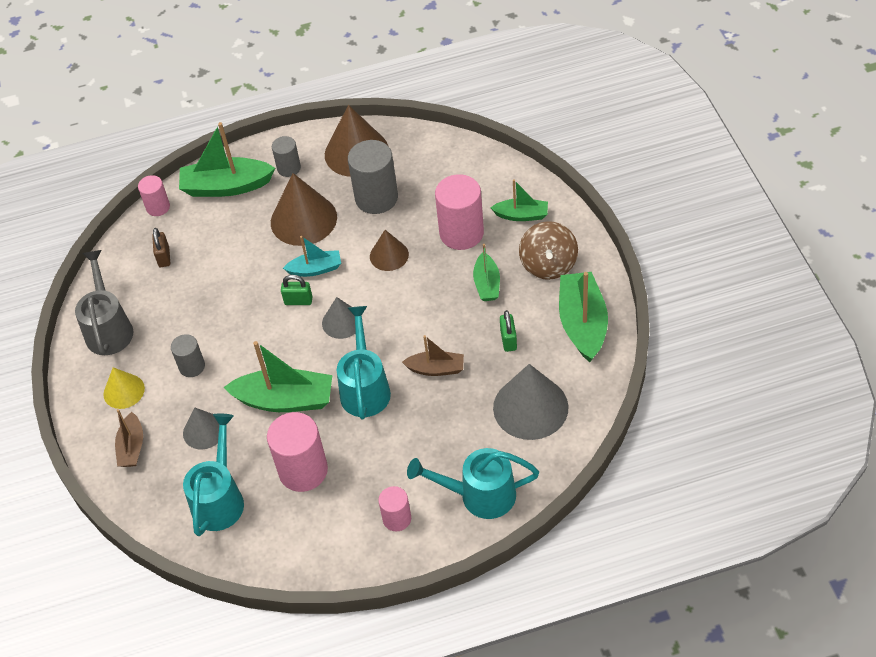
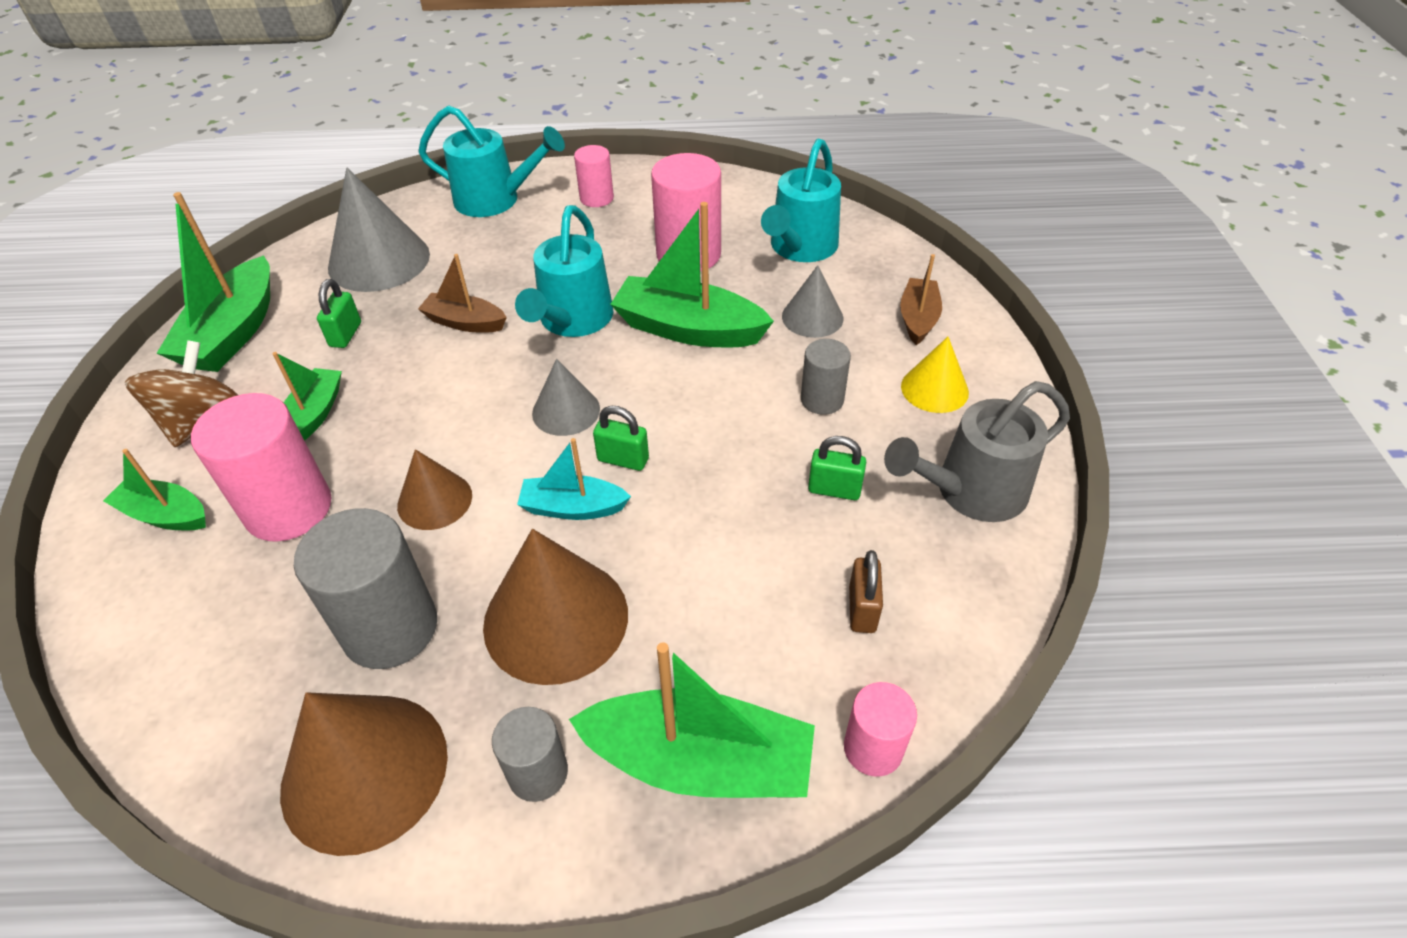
camera: 170 degrees left, 5 degrees down
(108, 328) = (970, 492): grey watering can -> grey watering can turned 60 degrees clockwise
(181, 312) = (834, 489): none -> green padlock

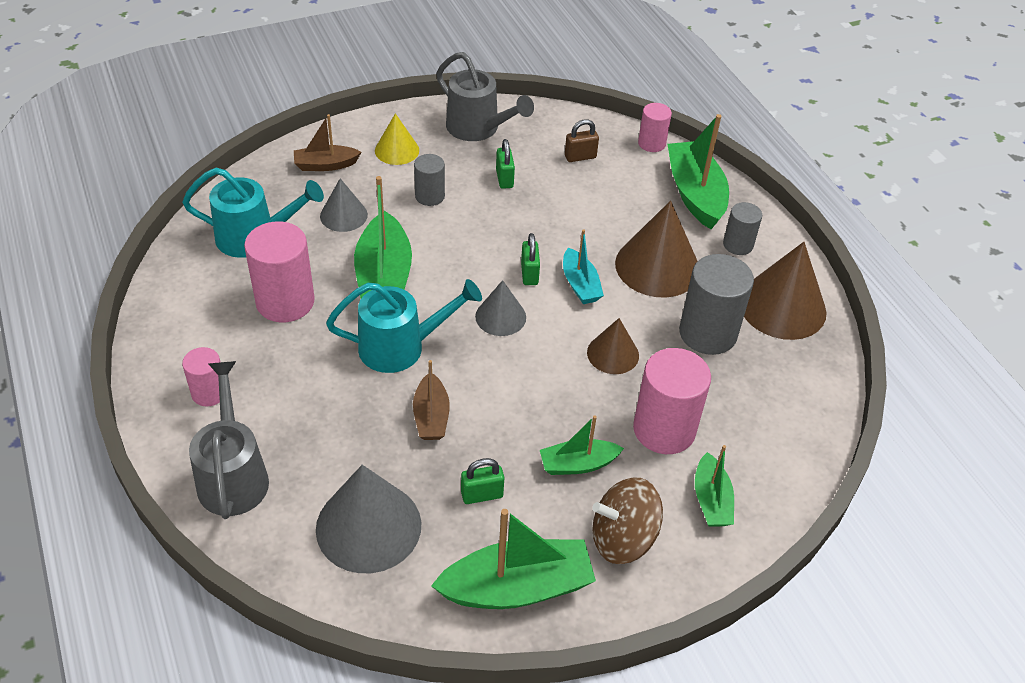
camera: 115 degrees left, 0 degrees up
(496, 200) = (233, 474): turquoise watering can -> grey watering can

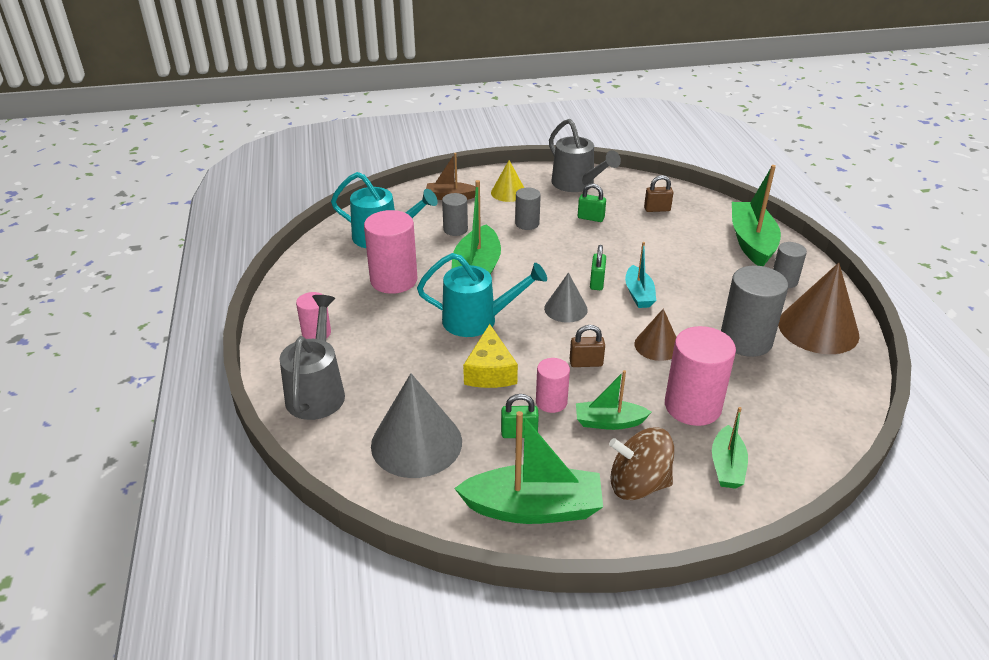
camera: 15 degrees right, 10 degrees down
(343, 215) = (455, 229): grey cone -> grey cylinder
(431, 416) = (490, 371): brown boat -> yellow cheese
(504, 179) = (590, 218): green padlock -> green padlock turned 75 degrees counterclockwise
(538, 389) = (586, 363): none -> brown padlock
(651, 143) = (720, 205): pink cylinder -> pink cylinder (551, 402)
(657, 266) = (709, 288): brown cone -> none

